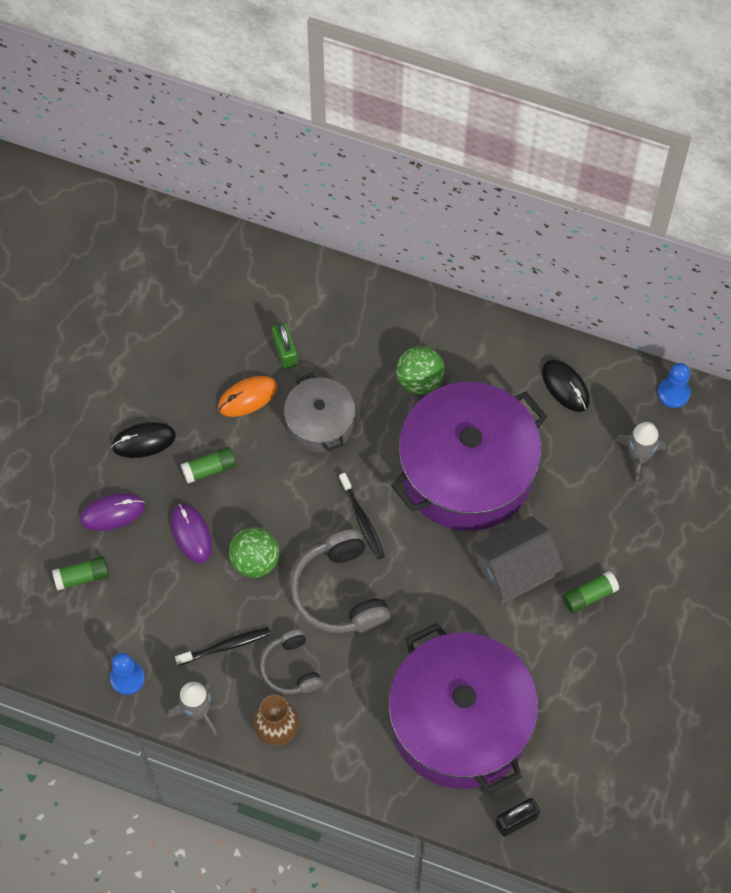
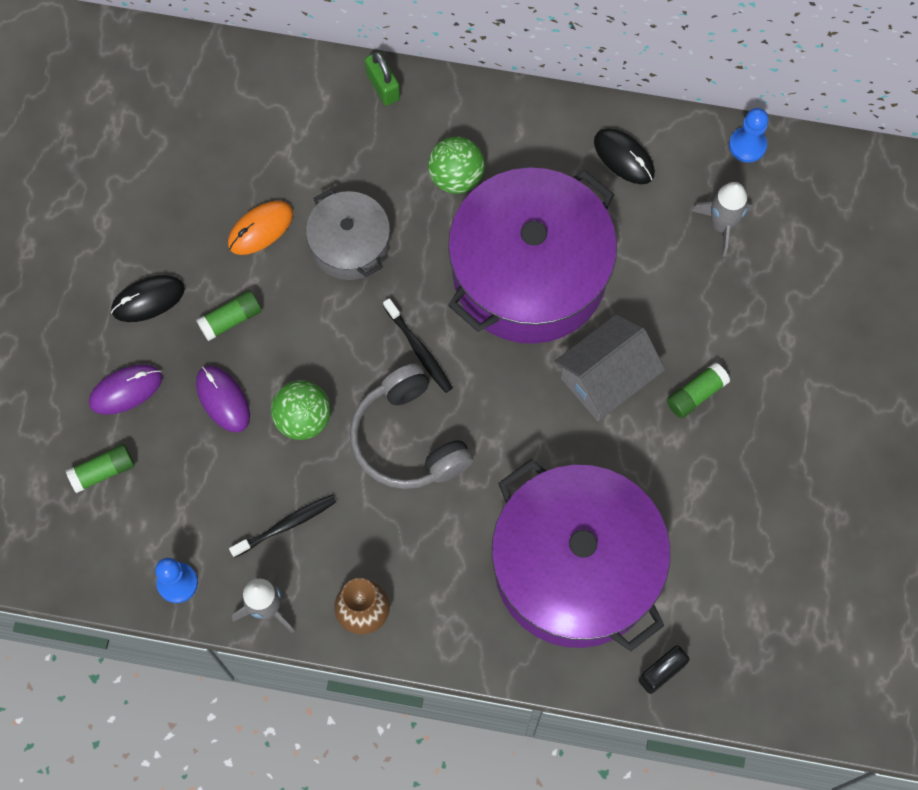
camera: 10 degrees left, 5 degrees up
(285, 352) = (295, 169): green padlock -> green padlock (383, 86)
(290, 668) = (367, 538): grey headphones -> none

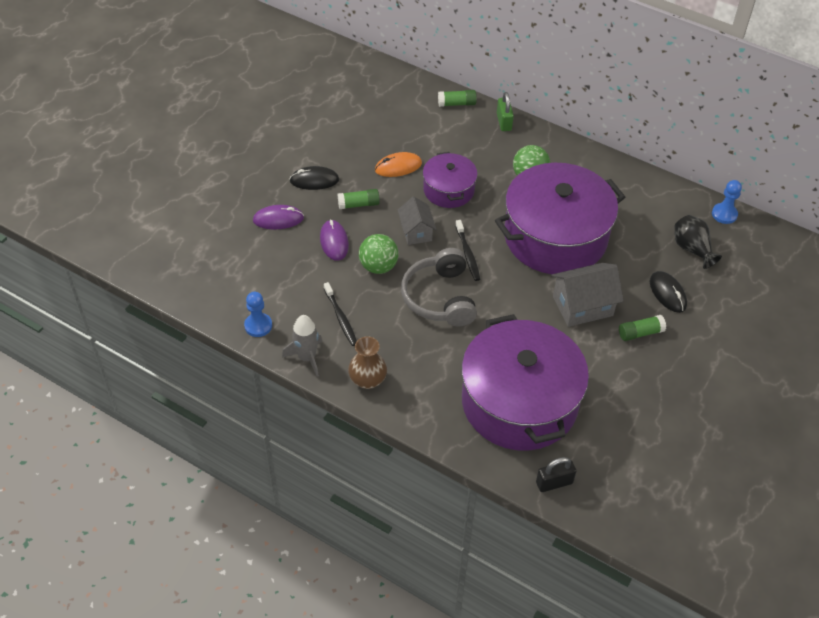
camera: 20 degrees right, 20 degrees down
(103, 471) = (243, 255): green glue stick -> green glue stick (457, 104)
(286, 525) = (340, 318): black toothbrush -> black toothbrush turned 75 degrees clockwise
(332, 337) = (416, 232): none -> grey house
(350, 244) = (448, 190): grey pot -> purple pot
(624, 157) = (640, 197): black mouse -> black mouse (667, 293)
(722, 225) = (692, 249): grey rocket -> black vase

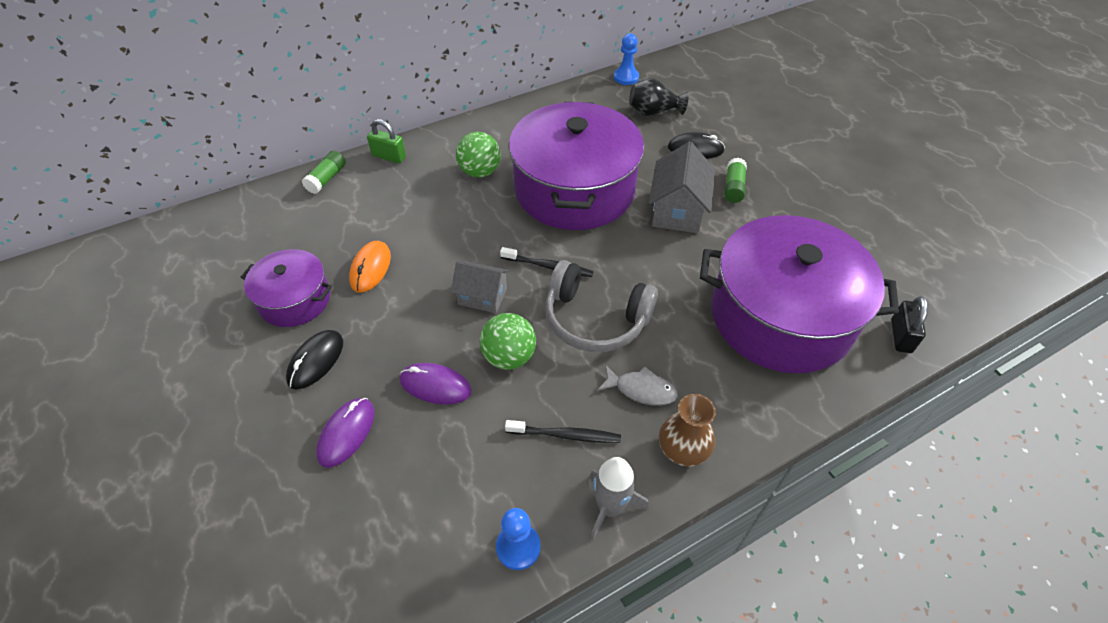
camera: 60 degrees left, 0 degrees up
(358, 204) = (395, 332): green glue stick -> none
(399, 343) = (641, 390): none -> grey fish
(448, 190) = (444, 241): purple pot -> purple pot (294, 300)

